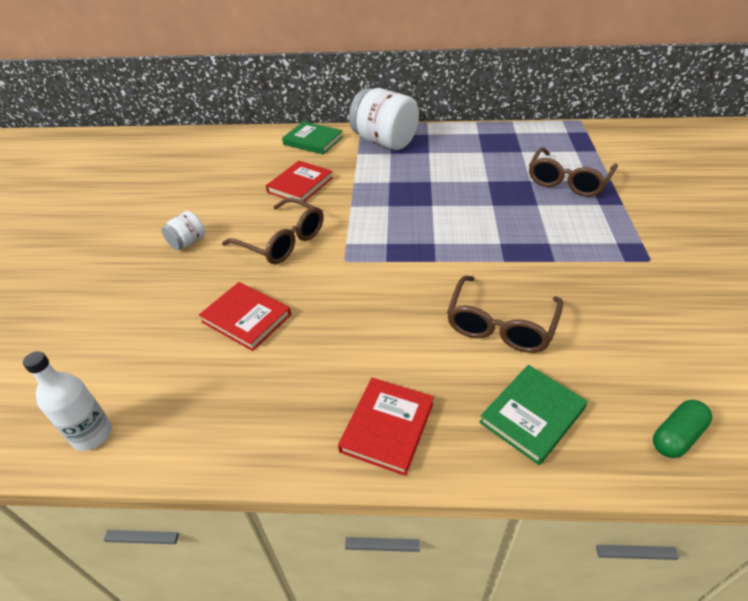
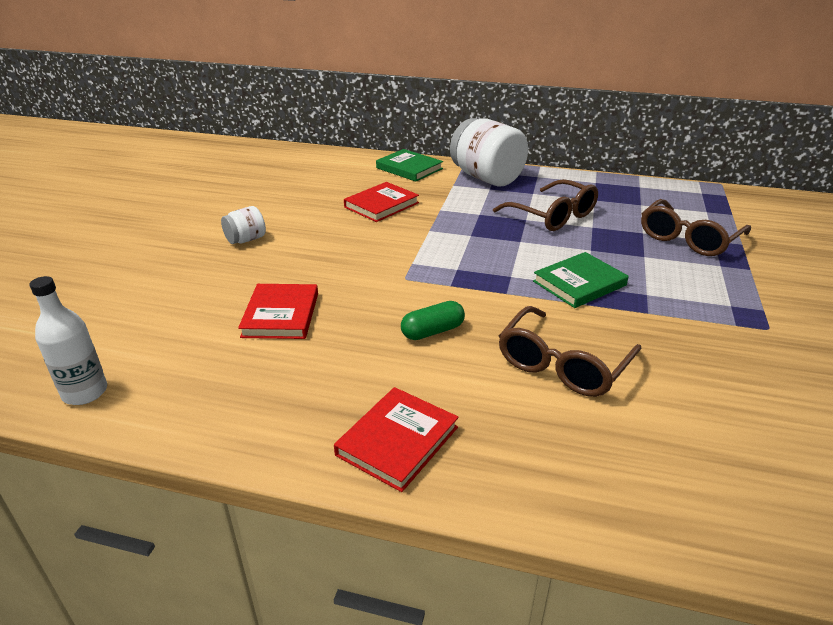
camera: 10 degrees right, 10 degrees down
(246, 318) = (281, 315): red book -> red book turned 45 degrees clockwise
(282, 241) = (344, 252): brown glasses -> brown glasses (553, 216)
(532, 415) = (572, 460): green book -> green book (579, 283)
(676, 436) = (751, 514): green capsule -> green capsule (432, 331)

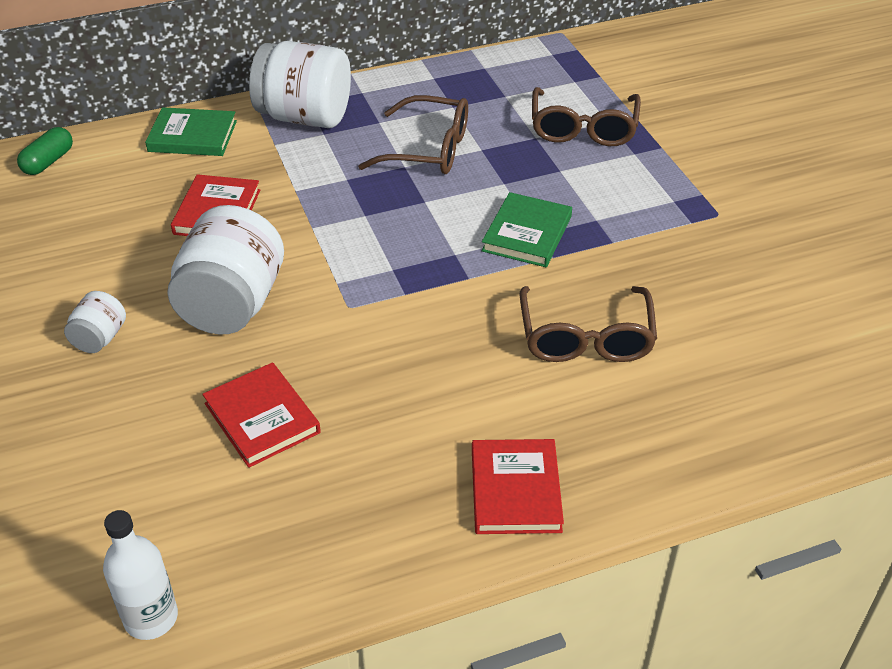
camera: 35 degrees left, 10 degrees up
(335, 251) = (232, 304): none -> white jar
(432, 331) = (439, 359): green capsule -> green capsule (48, 162)

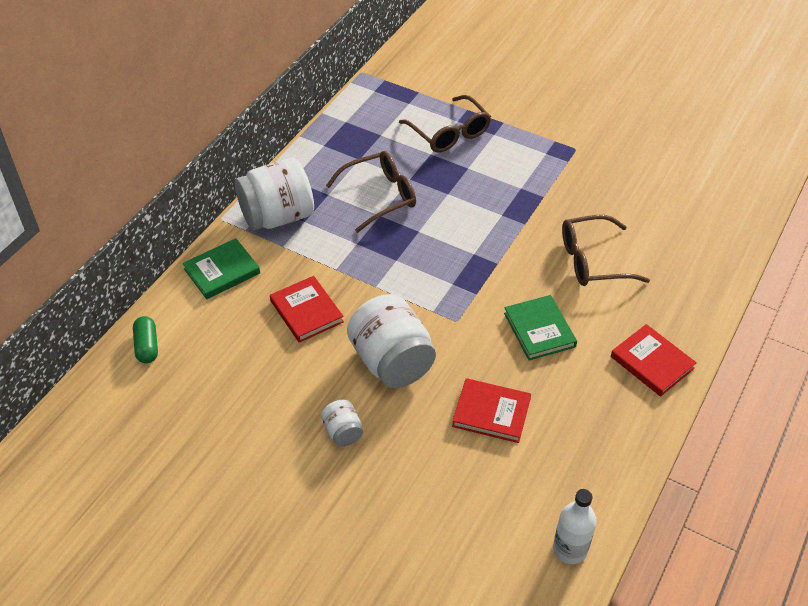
camera: 40 degrees left, 5 degrees up
(527, 234) = (496, 218): green book -> green book (539, 330)
(585, 338) = (592, 261): brown glasses -> brown glasses turned 120 degrees clockwise

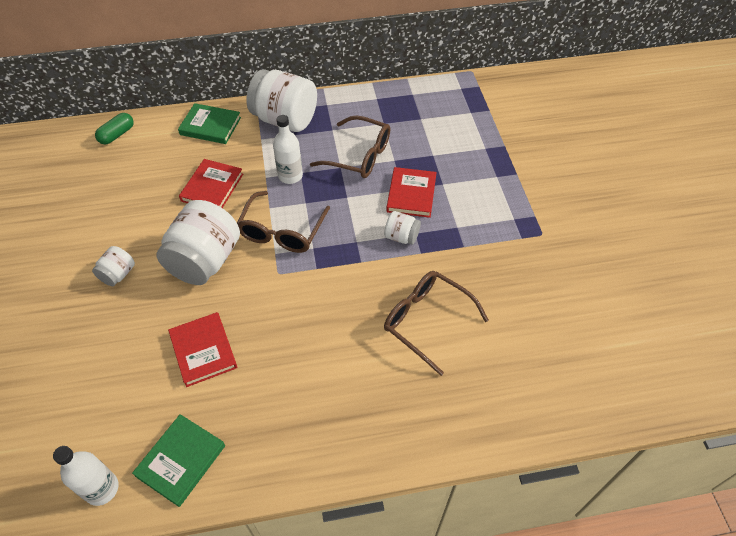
camera: 50 degrees right, 5 degrees up
(353, 252) = (290, 176): none -> white bottle
(449, 133) = (467, 152): brown glasses -> brown glasses (282, 231)
(497, 225) = (401, 237): none -> white jar
(539, 330) = (315, 330): green book -> green book (181, 461)
(652, 362) = (351, 433): red book -> red book (411, 194)

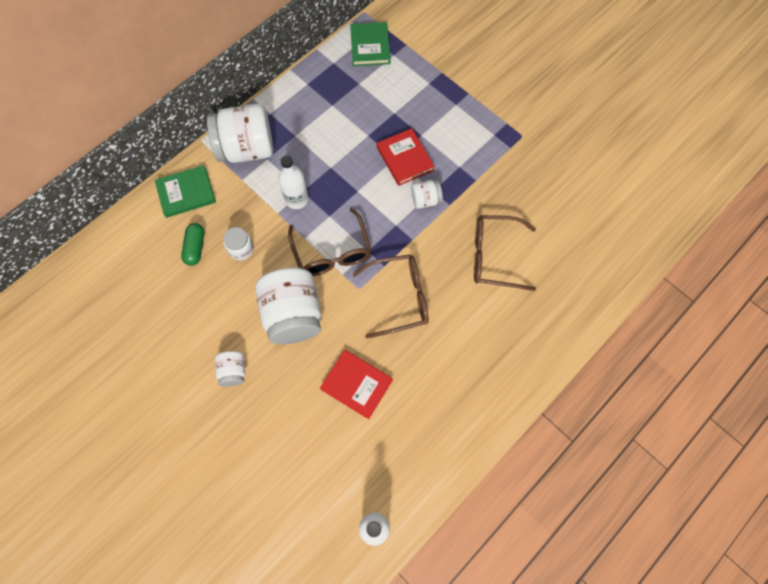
camera: 35 degrees left, 15 degrees up
(117, 135) = (107, 251): green capsule -> green capsule (195, 248)
(181, 461) = (411, 470): green book -> green book (370, 46)
(212, 187) = (241, 249): red book -> white jar
(359, 156) = (337, 147): brown glasses -> brown glasses (399, 298)

